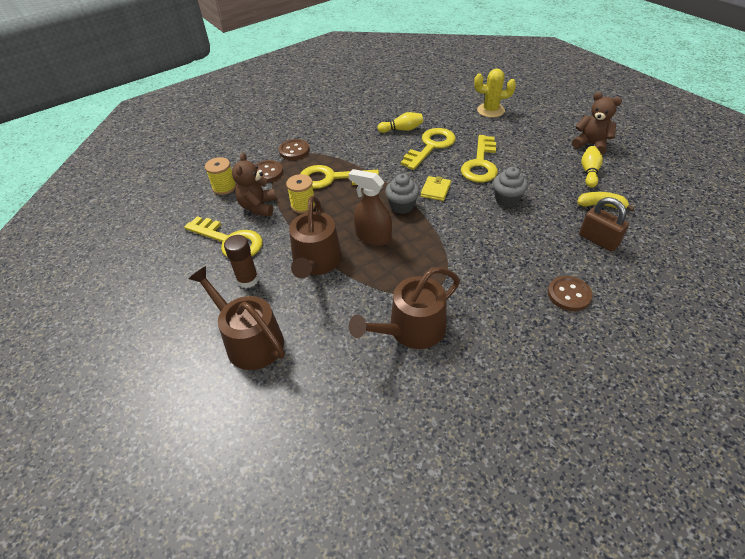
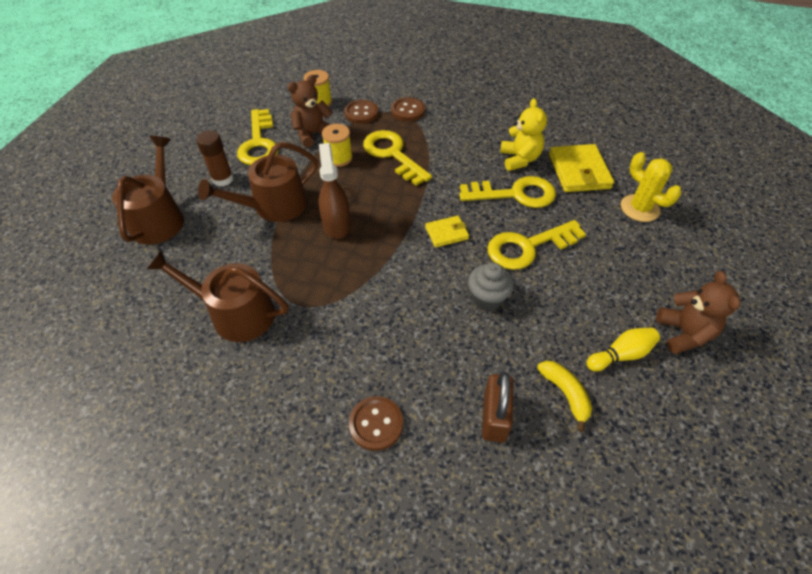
camera: 50 degrees right, 5 degrees up
(402, 129) = (519, 159): yellow bowling pin -> yellow teddy bear
(402, 206) = (398, 221): grey cupcake -> none
(438, 114) = (579, 171): none -> yellow wallet

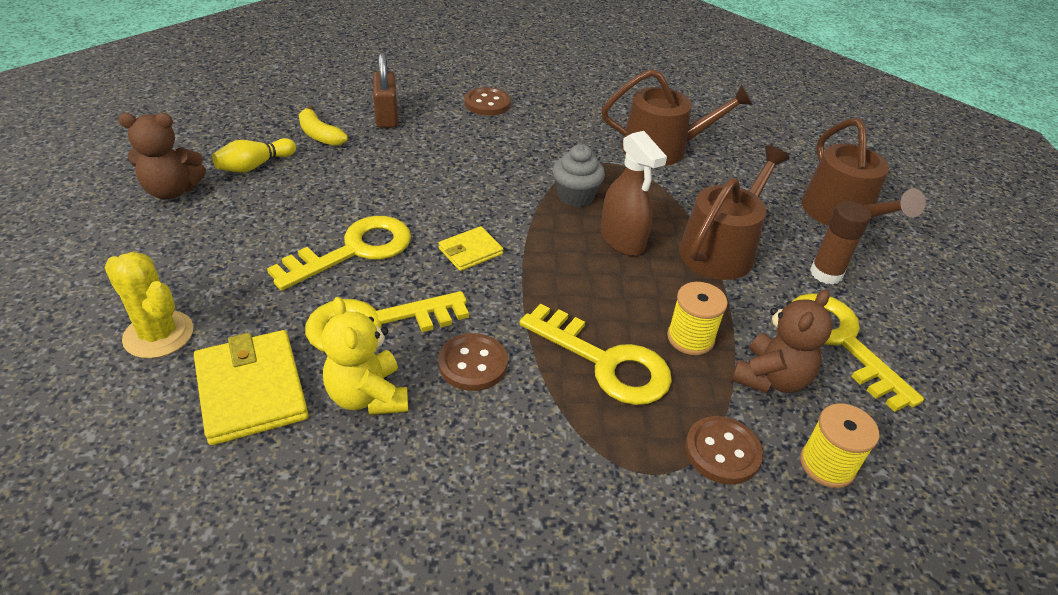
camera: 160 degrees right, 10 degrees down
(408, 111) = (631, 482): brown button -> brown button (473, 364)
(487, 298) = (403, 192): grey cupcake -> grey cupcake (575, 196)
(683, 333) = (172, 190): brown teddy bear -> brown teddy bear turned 75 degrees counterclockwise

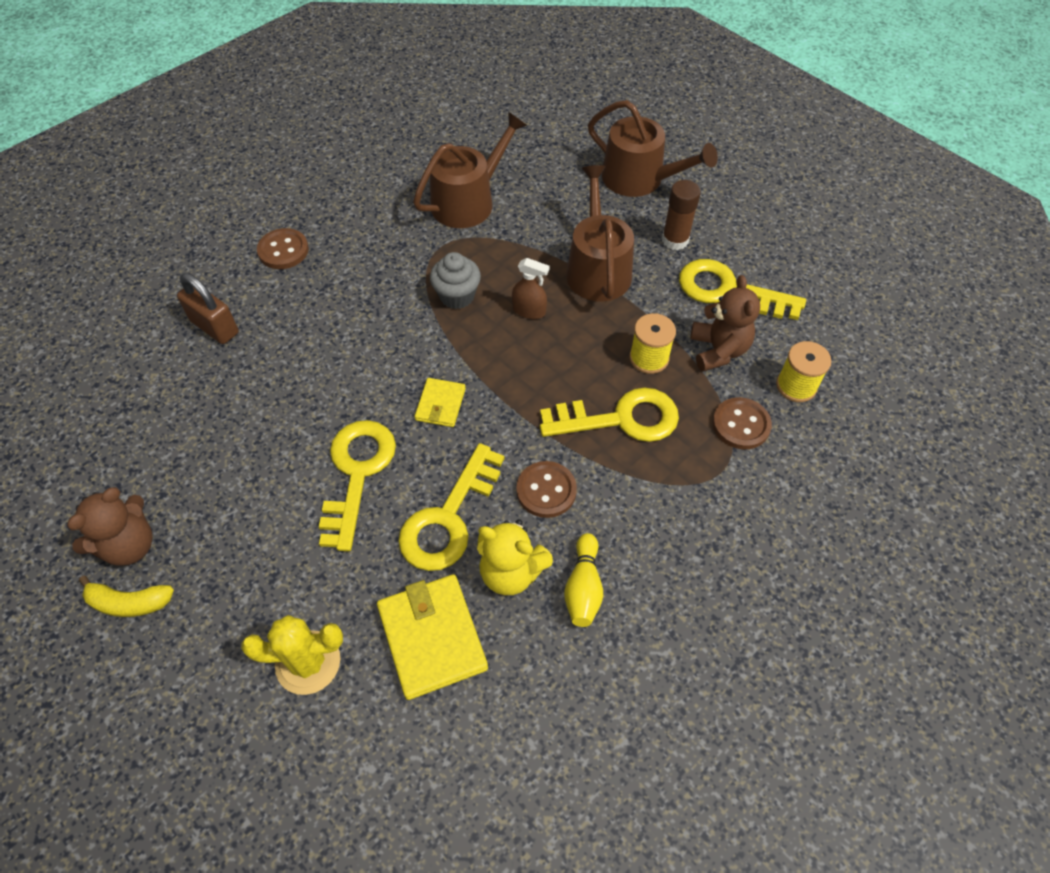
camera: 40 degrees left, 15 degrees up
(251, 390) = (432, 637): yellow wallet -> yellow wallet turned 45 degrees clockwise
(255, 166) = (168, 464): yellow bowling pin -> yellow bowling pin (583, 588)
(320, 135) = (182, 390): yellow banana -> yellow banana (129, 602)
(622, 240) = (529, 311): brown spray bottle -> brown spray bottle, size x0.64

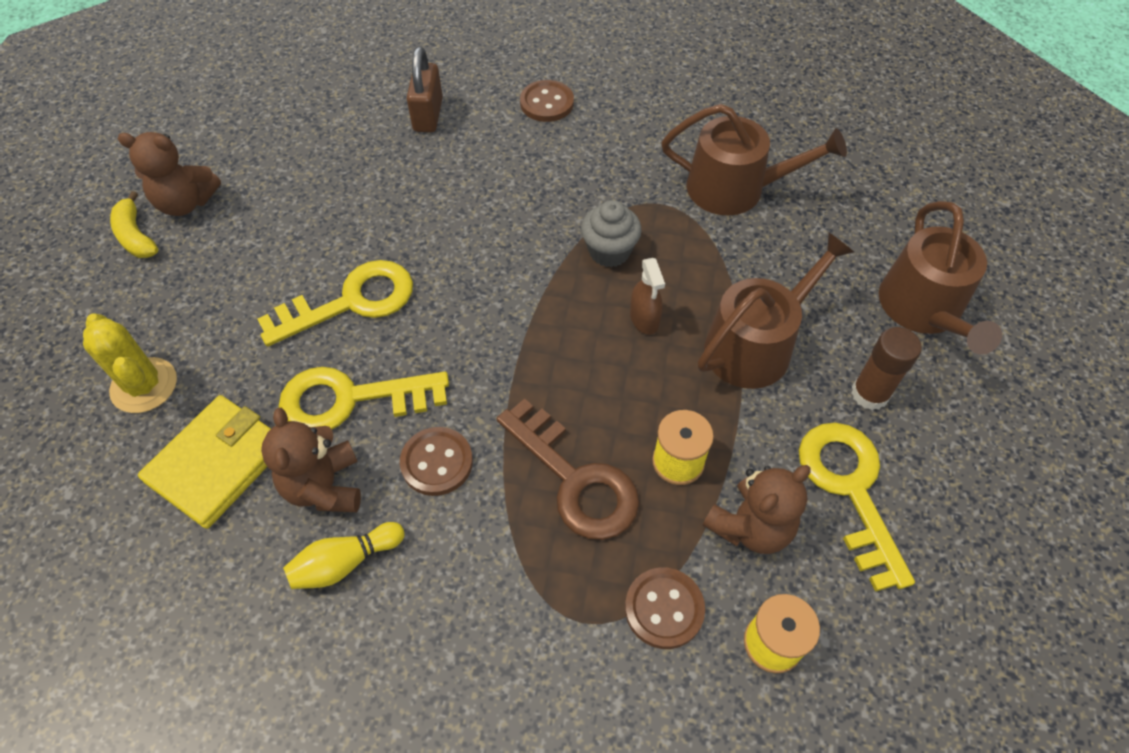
camera: 55 degrees right, 0 degrees up
(440, 404) = (472, 316): yellow wallet -> none
(511, 572) = (324, 486): yellow teddy bear -> brown teddy bear
(620, 419) = (575, 479): yellow key -> brown key

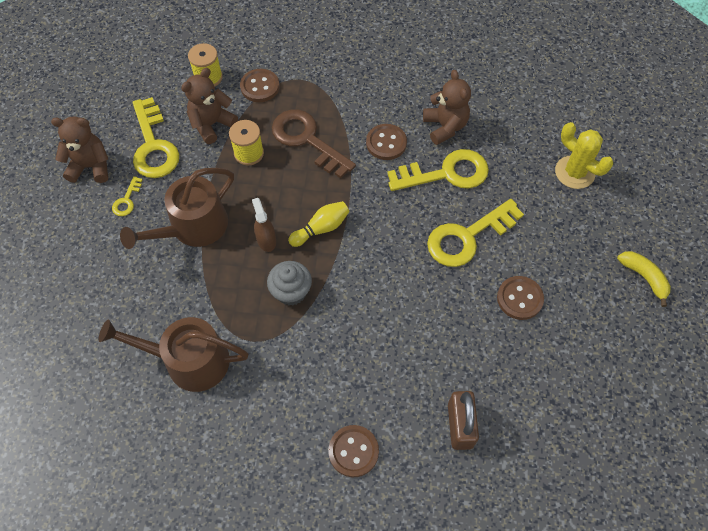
camera: 175 degrees right, 5 degrees up
(186, 203) = (624, 310): brown teddy bear -> brown teddy bear (91, 167)
(217, 463) = (509, 134): yellow wallet -> none
(310, 224) = (519, 298): none -> brown button
(345, 563) = (422, 94): yellow bowling pin -> yellow bowling pin (321, 228)
(869, 394) = (127, 200): brown glue stick -> yellow key
(923, 310) = (72, 261): brown watering can -> none

